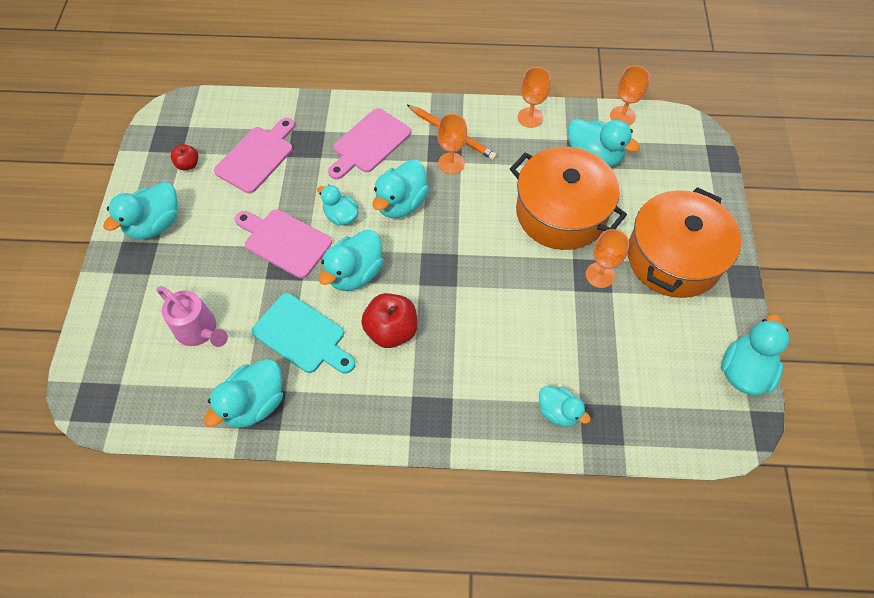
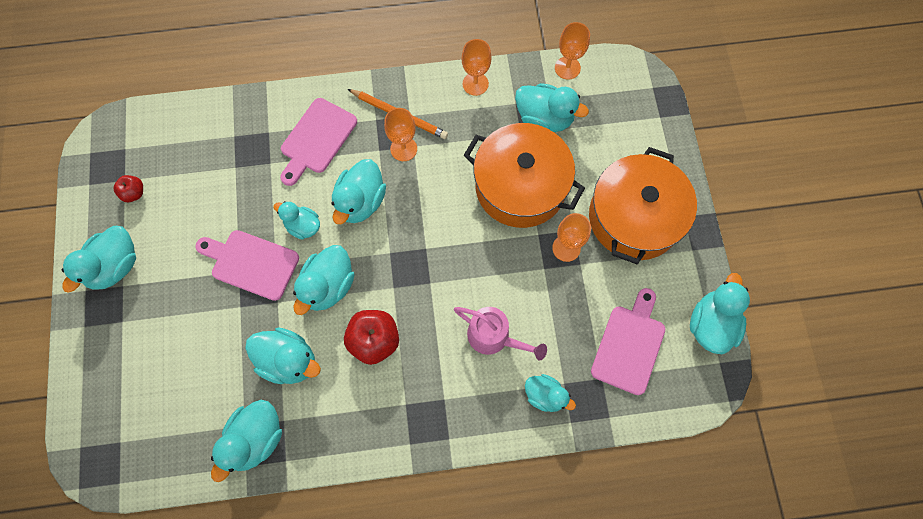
camera: 10 degrees left, 10 degrees up
(200, 331) = (186, 373): pink watering can -> pink watering can (494, 337)
(257, 157) = (204, 173): pink cutting board -> pink cutting board (629, 345)
(302, 335) = (289, 360): turquoise cutting board -> turquoise duck

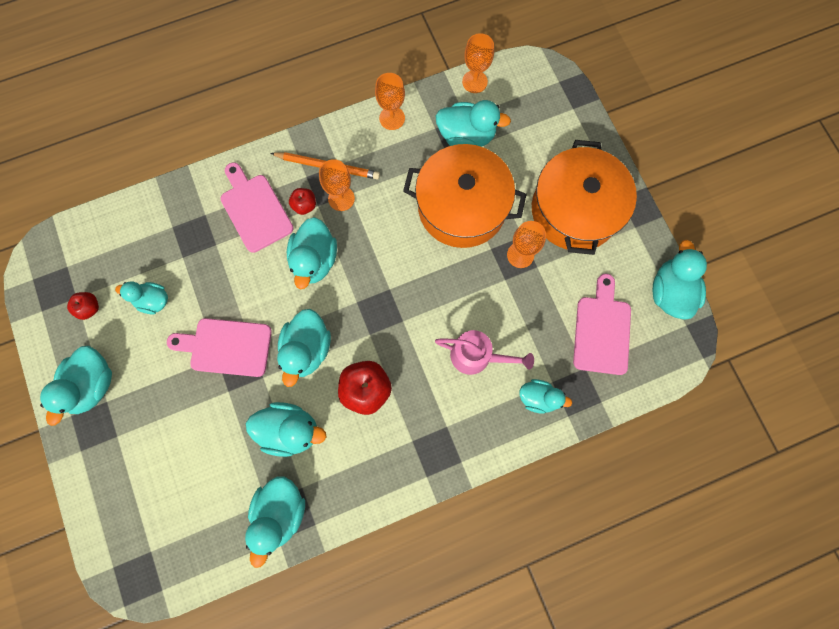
camera: 15 degrees left, 5 degrees up
(303, 226) = (266, 298): turquoise duck -> turquoise duck (153, 300)
(317, 139) = (255, 210): pink cutting board -> pink cutting board turned 135 degrees clockwise
(366, 147) = (304, 205): none -> red apple

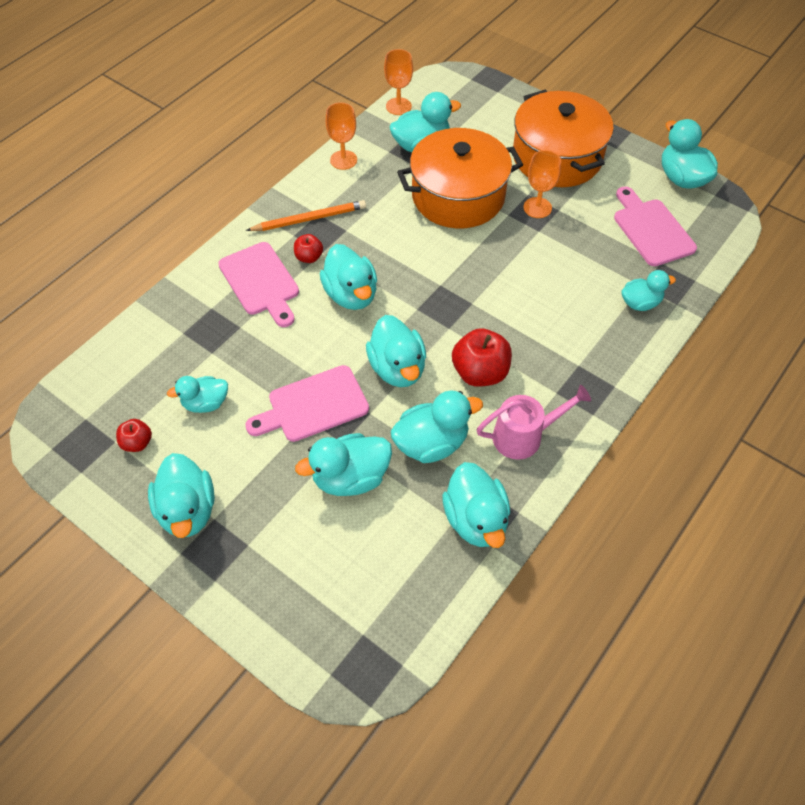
camera: 30 degrees left, 20 degrees down
(216, 424) = (350, 477): none -> turquoise duck
(255, 210) = (261, 282): pink cutting board -> pink cutting board turned 150 degrees counterclockwise
(341, 198) = (341, 237): orange goblet -> none
(477, 356) = (561, 298): pink watering can -> pink watering can (524, 436)

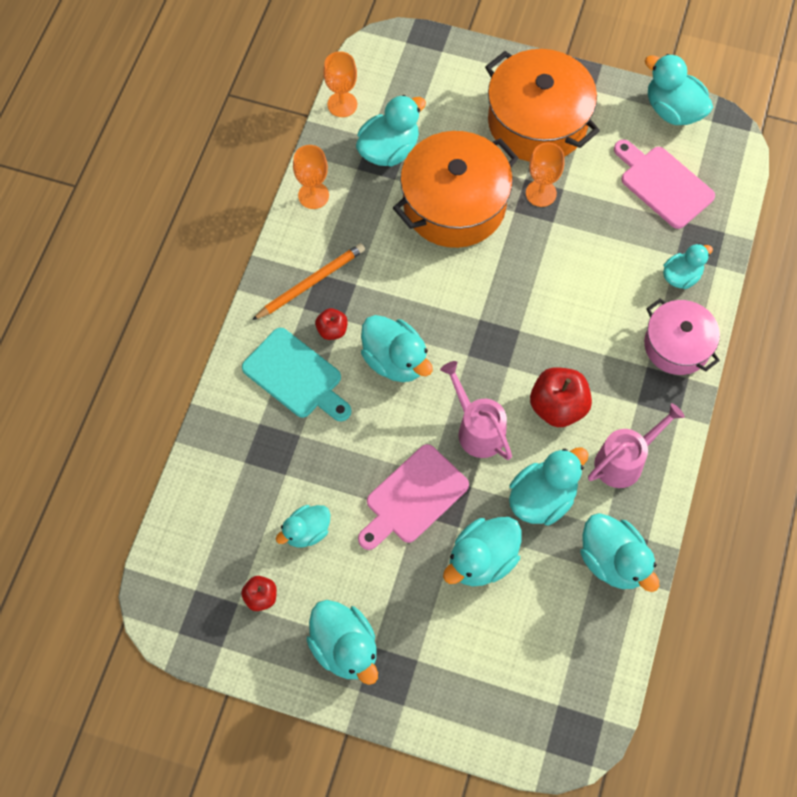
camera: 20 degrees left, 10 degrees up
(261, 282) = (296, 376): pink cutting board -> turquoise cutting board
(397, 368) = (477, 429): turquoise duck -> pink watering can
(614, 356) = (677, 345): none -> pink pot

